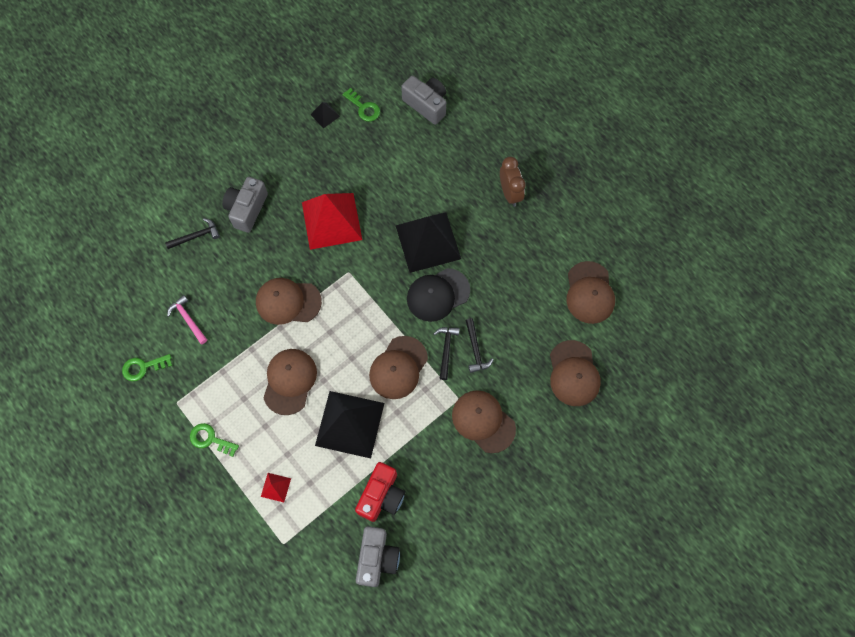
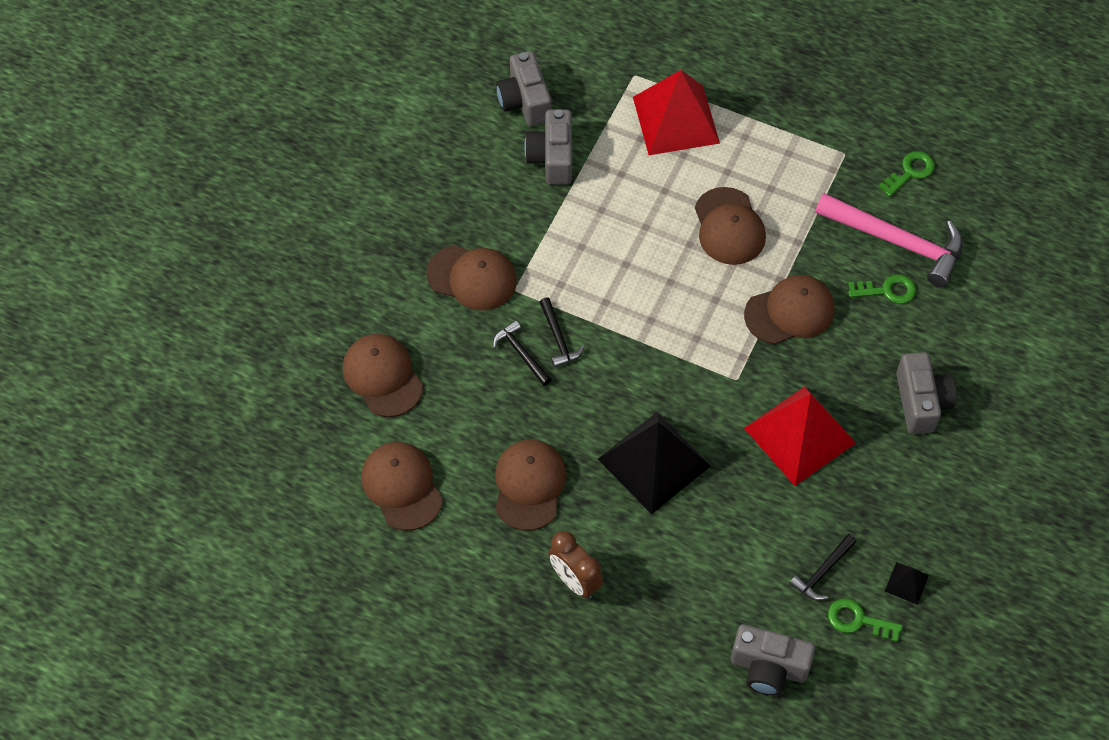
camera: 155 degrees right, 10 degrees down
(188, 319) = (897, 242): pink hammer -> pink hammer, size x2.04
(196, 236) = (961, 340): black hammer -> black hammer (822, 572)
(210, 439) = (780, 134): green key -> green key (887, 290)
(276, 487) = (676, 120): red pyramid -> red pyramid, size x2.39
(350, 424) = (630, 212): black pyramid -> none
(381, 495) = (552, 158): red camera -> grey camera
(398, 368) = (607, 294): brown cap -> brown cap (529, 485)
(438, 295) = (604, 399): black cap -> none

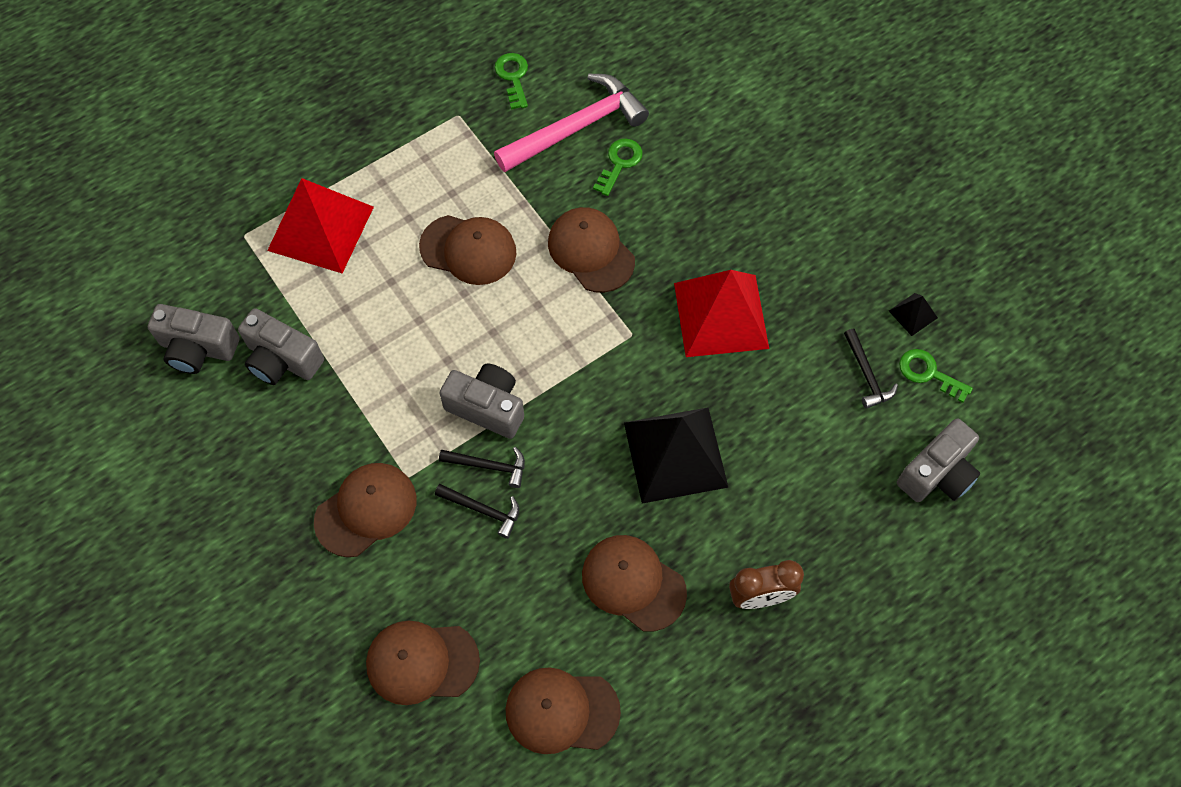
camera: 60 degrees left, 5 degrees up
(521, 353) = (483, 510): black hammer -> black hammer turned 150 degrees counterclockwise
(790, 312) = (591, 251): brown cap -> brown cap turned 45 degrees counterclockwise
(857, 620) = (928, 373): green key -> green key turned 75 degrees clockwise
(921, 402) = (745, 201): grey camera -> grey camera (487, 407)

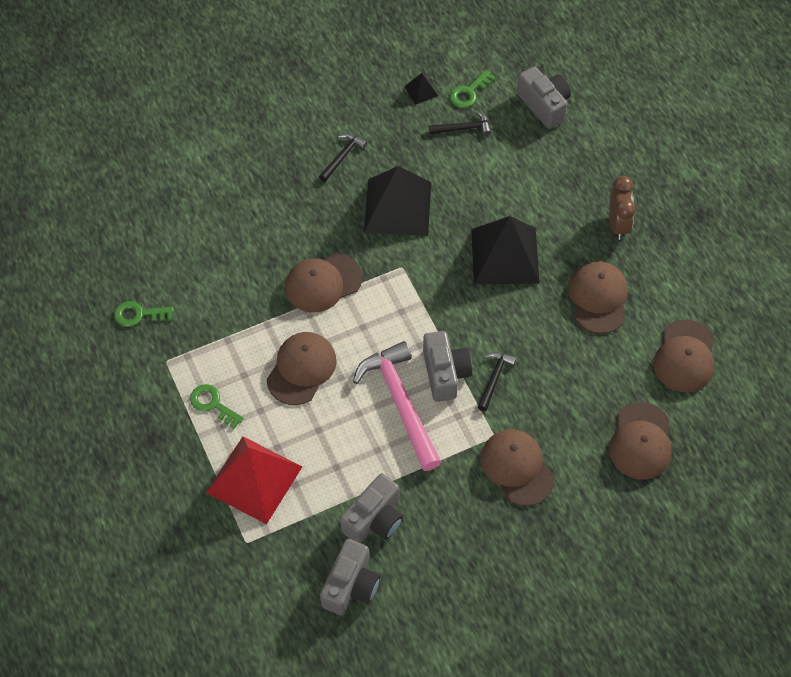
camera: 80 degrees left, 5 degrees down
(483, 510) = (529, 387): black hammer -> black hammer (342, 156)
(487, 407) = (445, 373): grey camera -> grey camera turned 135 degrees clockwise
(577, 128) = (203, 275): pink hammer -> pink hammer (400, 402)
(619, 163) = (246, 250): green key -> green key (213, 404)
(633, 583) = (598, 298): brown cap -> brown cap turned 135 degrees clockwise
(721, 315) = (398, 207): red pyramid -> black pyramid

